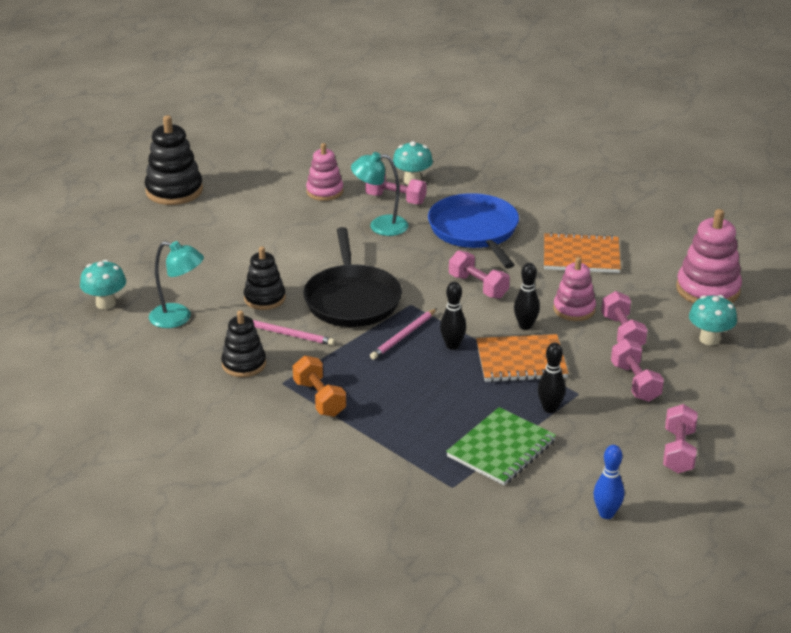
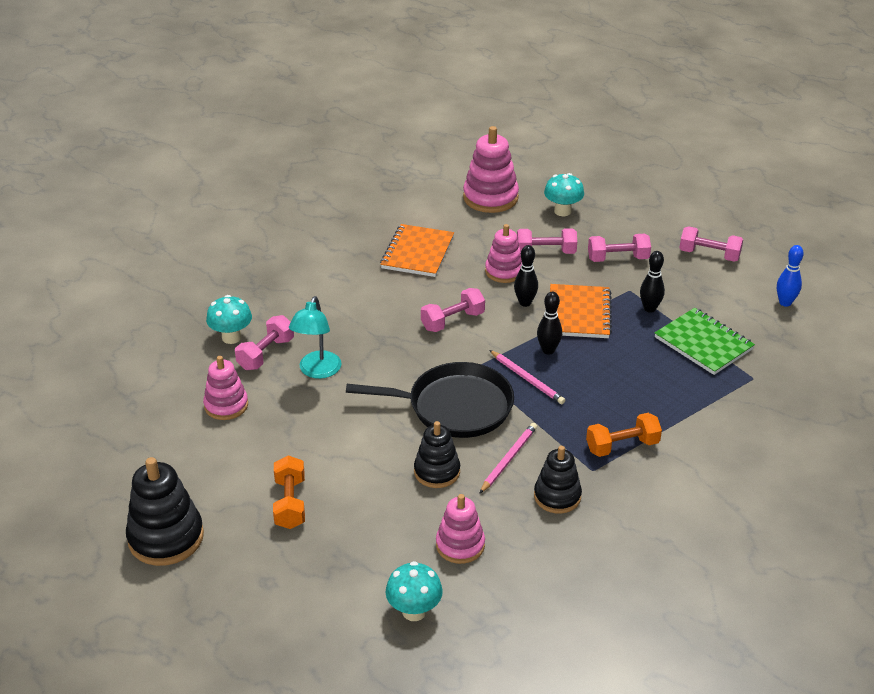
camera: 80 degrees left, 5 degrees up
(178, 318) = (460, 545): turquoise lamp -> pink stacking toy
(216, 235) = (290, 503): none -> orange dumbbell
(475, 231) = (351, 309): blue pan -> none

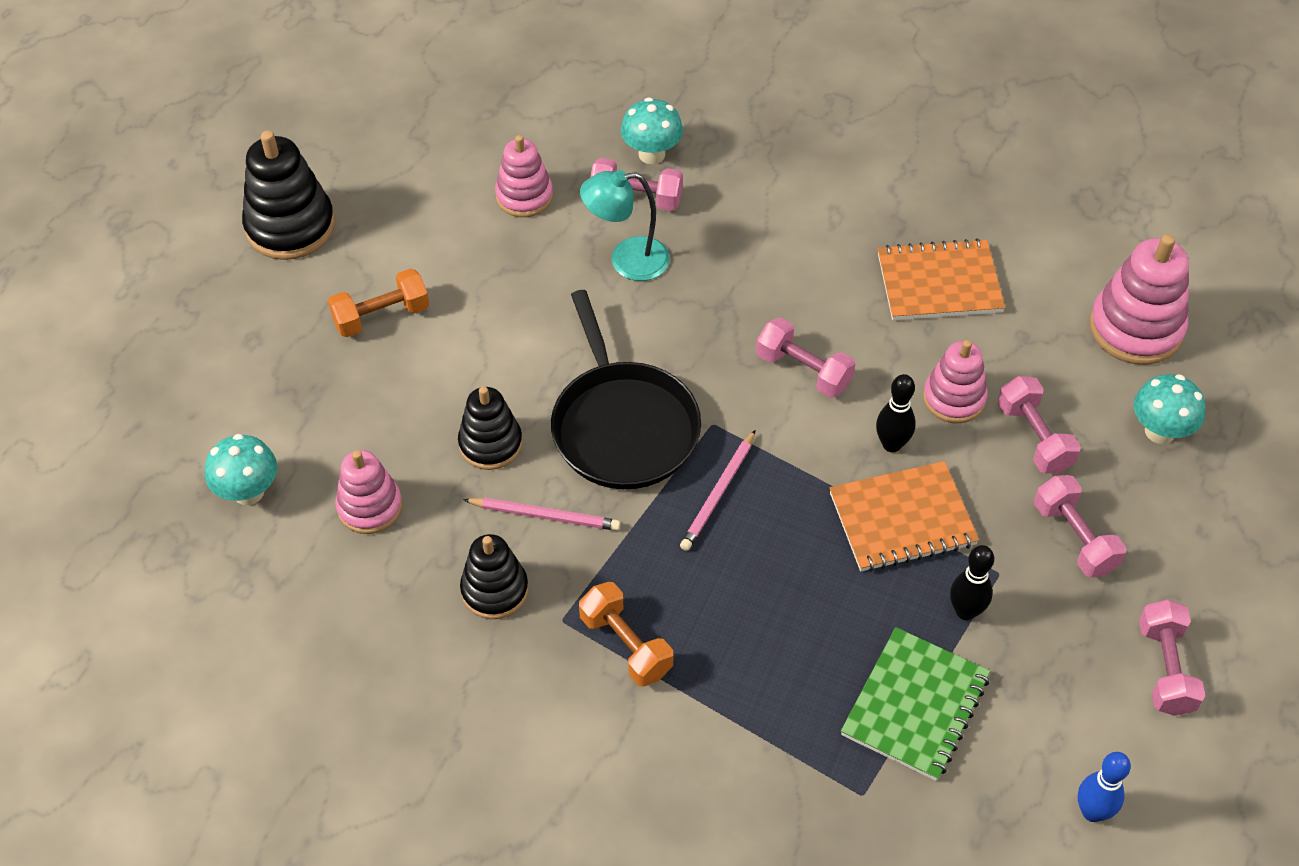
camera: 70 degrees right, 15 degrees up
(548, 350) = (795, 502): black bowling pin -> none

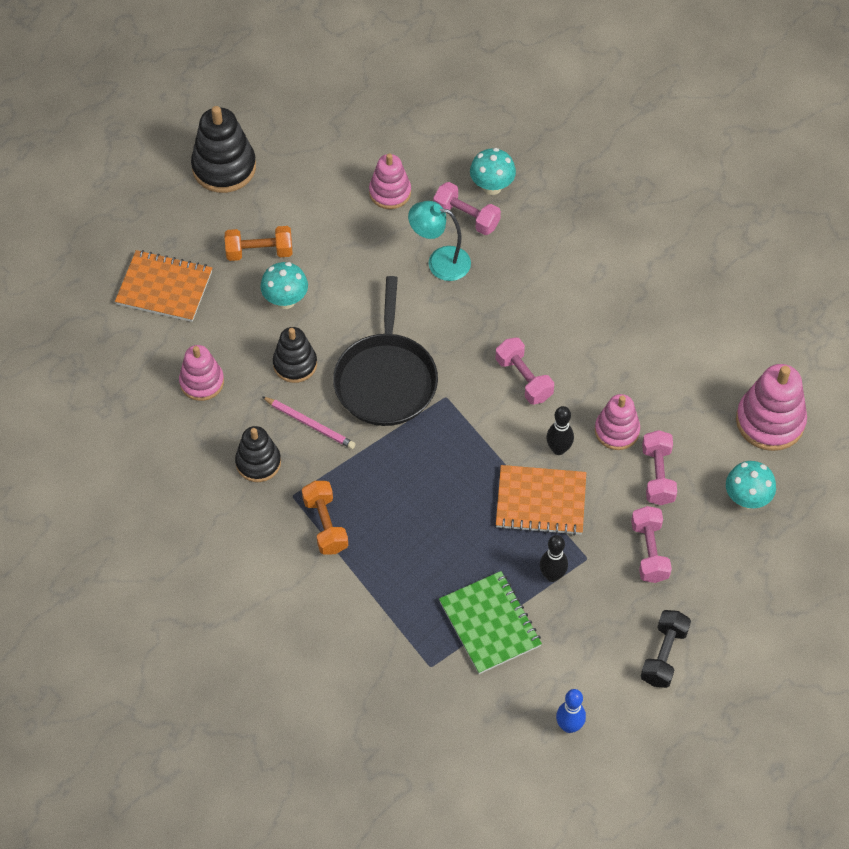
camera: 20 degrees right, 5 degrees up
(248, 492) = (130, 348): turquoise mushroom -> turquoise mushroom (285, 300)
(718, 493) = (428, 445): pink pencil -> none
(915, 706) = (490, 624): green notebook -> green notebook turned 75 degrees counterclockwise
(939, 283) = (648, 345): orange notebook -> orange notebook (164, 288)
(1165, 668) = (664, 655): pink dumbbell -> black dumbbell

